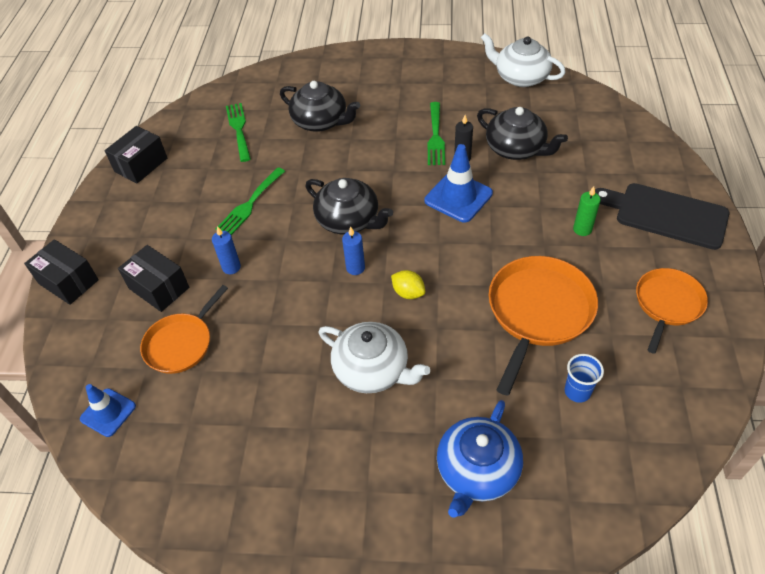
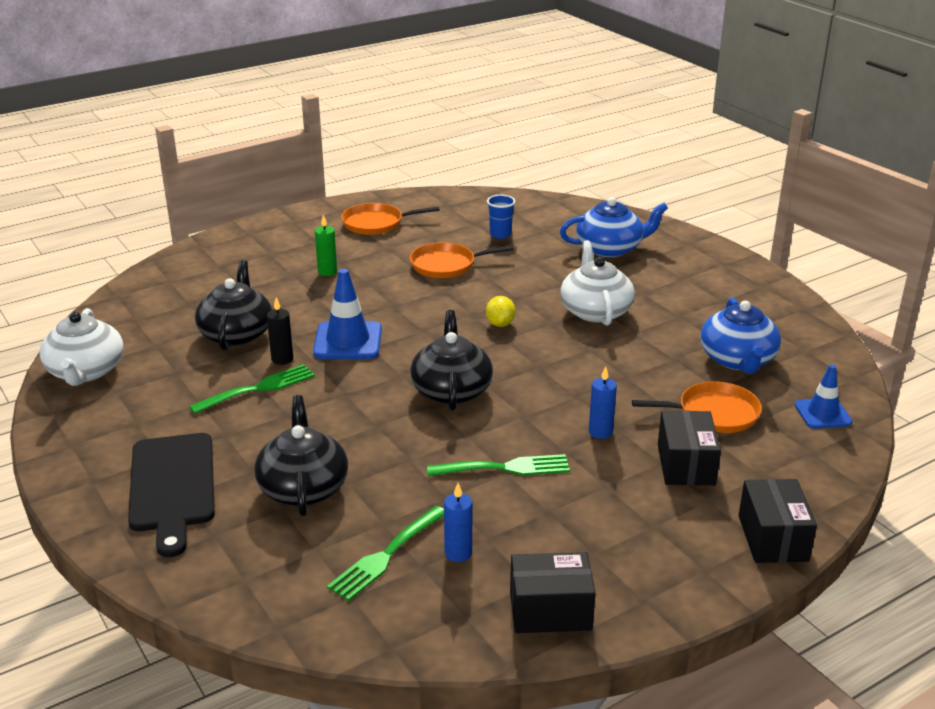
camera: 130 degrees left, 20 degrees down
(215, 416) = (737, 359): none -> blue teapot
(355, 268) = (507, 360): blue candle -> blue candle (458, 553)
(538, 312) = (446, 265): orange pan -> orange pan, size x0.64
(666, 215) = (269, 243): black cutting board -> black cutting board (172, 487)

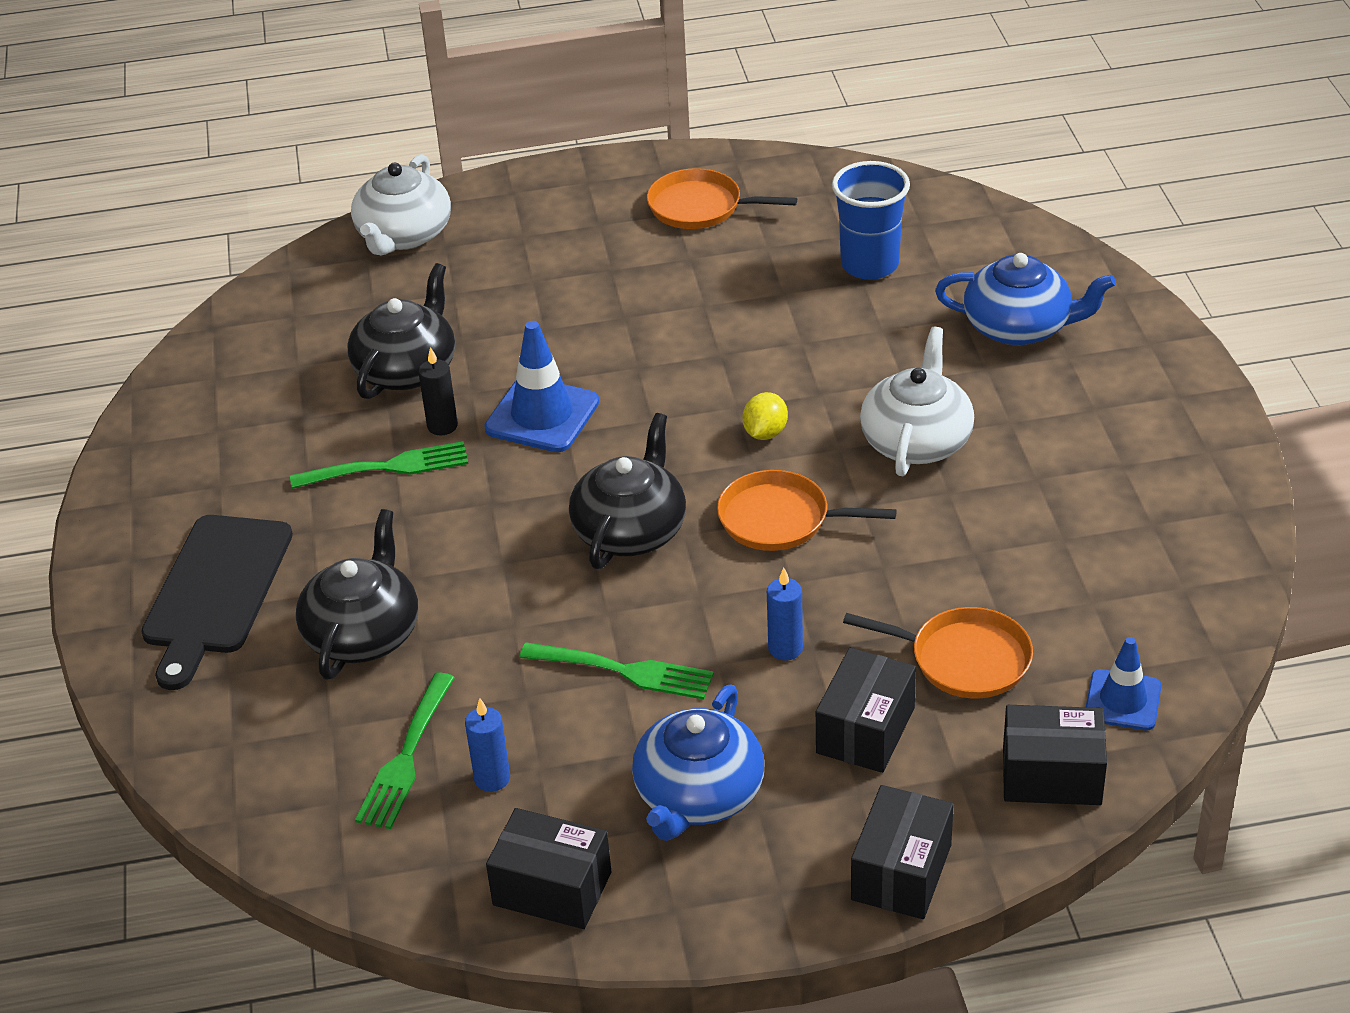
camera: 25 degrees right, 10 degrees up
(85, 371) = (197, 389): white teapot -> white teapot (403, 235)
(327, 272) = (582, 285): green candle -> none
(386, 556) = (406, 757): green fork -> green fork turned 45 degrees counterclockwise
(446, 265) = (755, 308): orange pan -> orange pan (780, 519)
(500, 234) = (869, 265): blue cup -> blue cup, size x1.69
(737, 359) = (1066, 577): blue teapot -> blue teapot (698, 795)
(816, 462) = (1051, 775): none -> black box

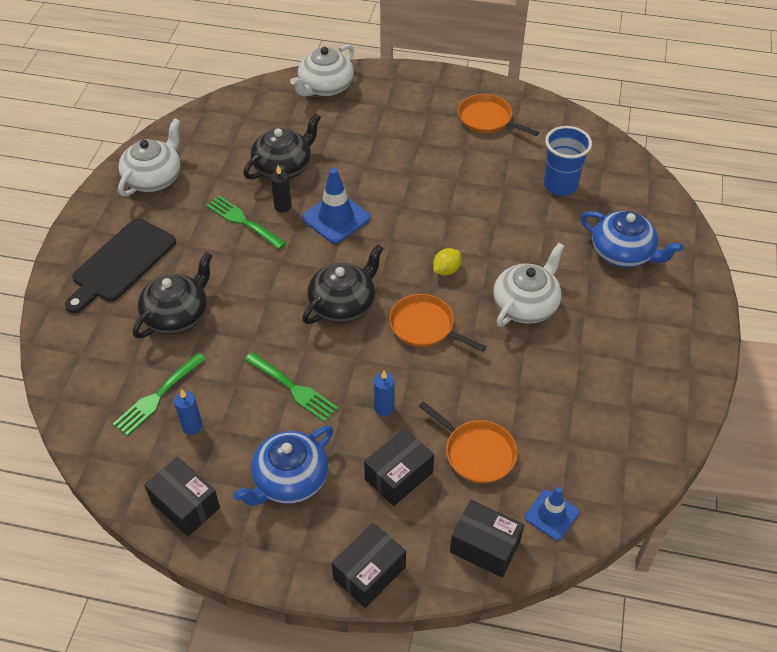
camera: 20 degrees right, 10 degrees up
(191, 451) = (154, 178): none -> white teapot
(388, 467) = (243, 221): green fork -> green fork turned 150 degrees counterclockwise

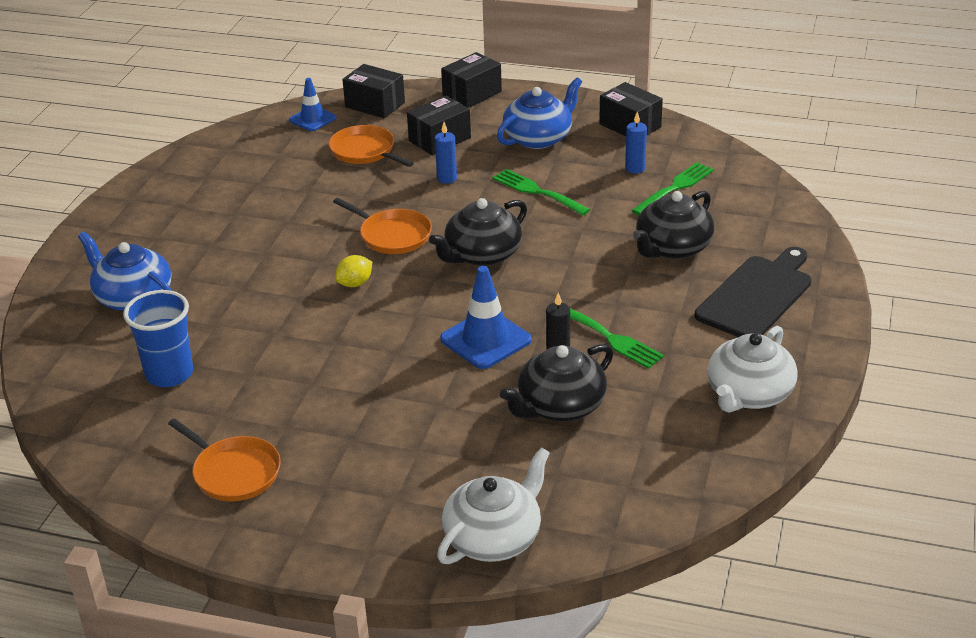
camera: 175 degrees left, 15 degrees down
(526, 305) = (273, 251): white teapot -> none

